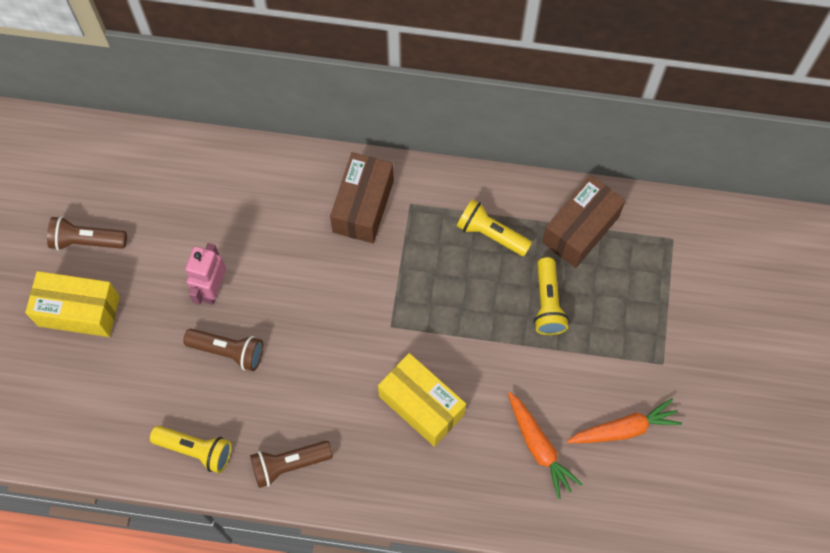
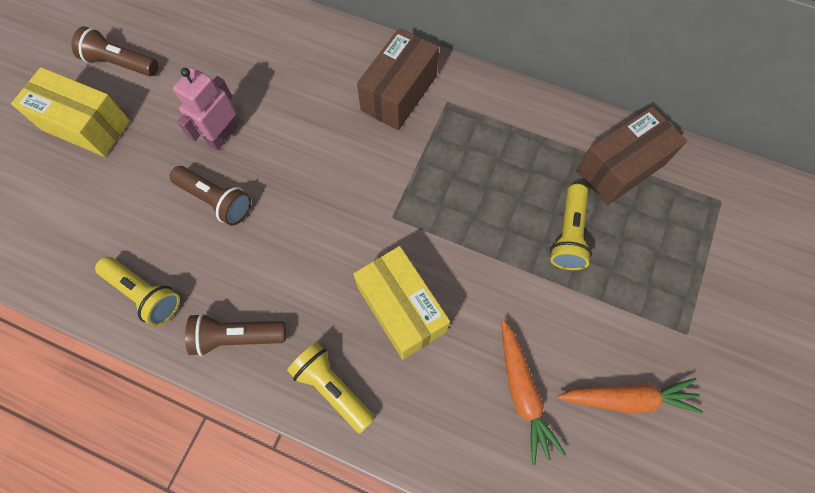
camera: 15 degrees right, 0 degrees up
(491, 234) = (523, 150): yellow flashlight -> yellow flashlight (332, 388)

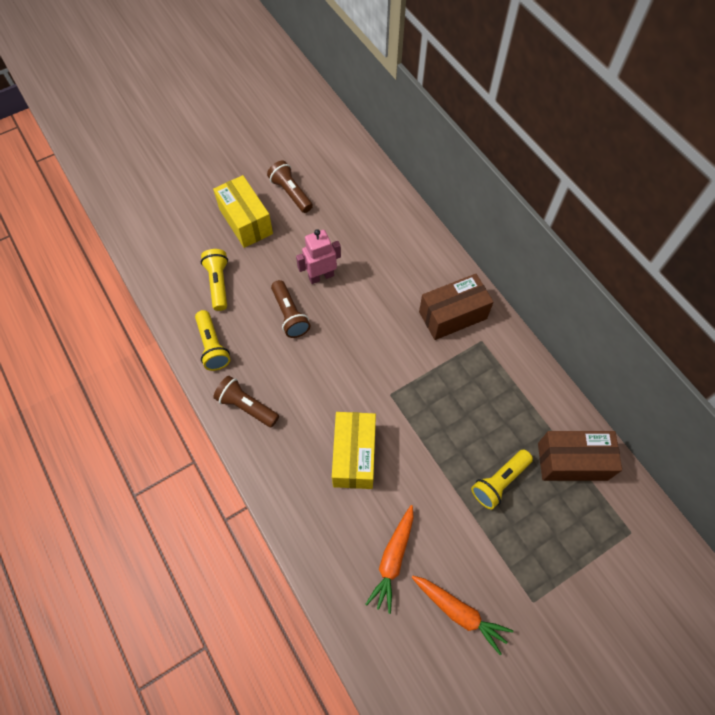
camera: 35 degrees right, 5 degrees down
(332, 388) = (280, 474): yellow flashlight -> yellow flashlight (218, 283)

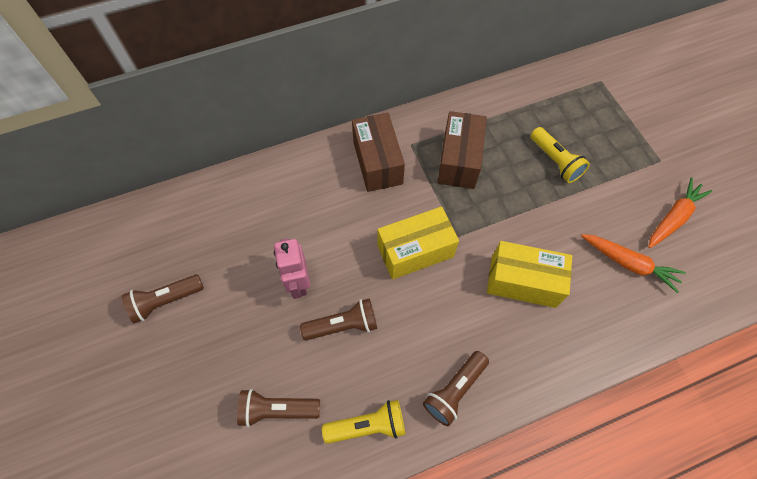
camera: 80 degrees left, 0 degrees up
(218, 283) = (277, 410): yellow flashlight -> brown flashlight
(246, 221) = (191, 363): yellow box -> yellow box (415, 251)
(572, 461) = (539, 104): brown box -> brown box (459, 160)

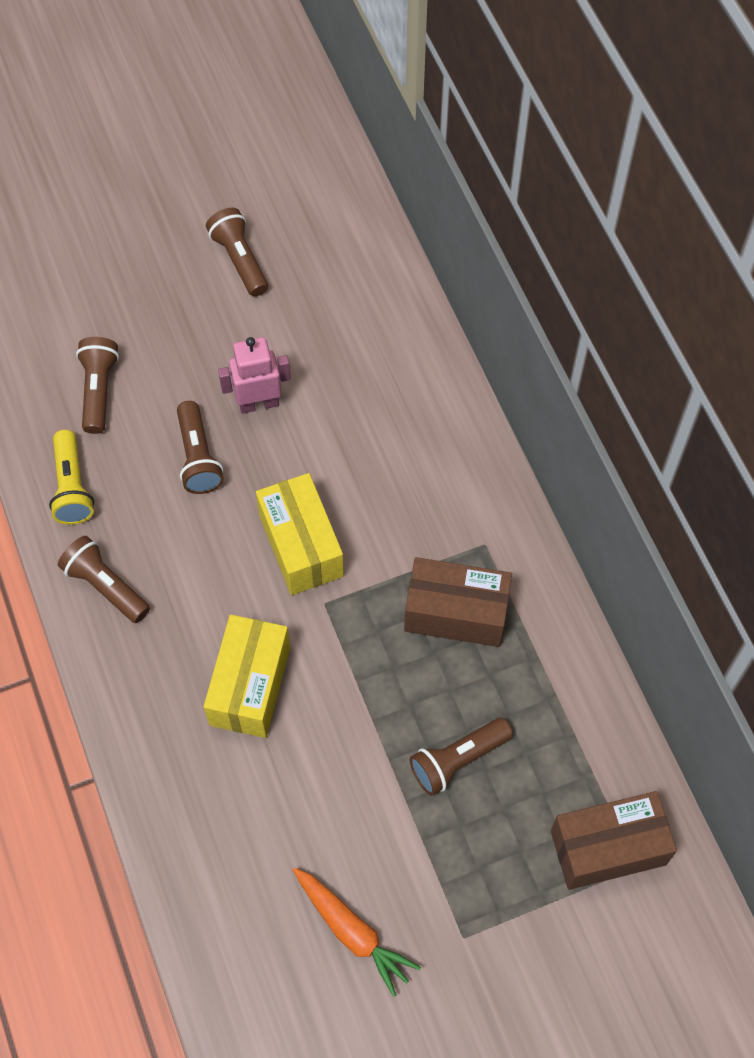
camera: 90 degrees right, 0 degrees up
(377, 162) = (449, 497): brown box -> brown box (608, 848)
(555, 161) = (458, 760): yellow flashlight -> brown flashlight
(629, 264) = (273, 843): orange carrot -> none

